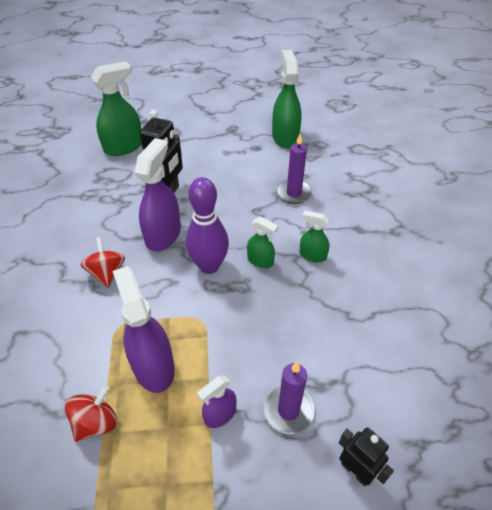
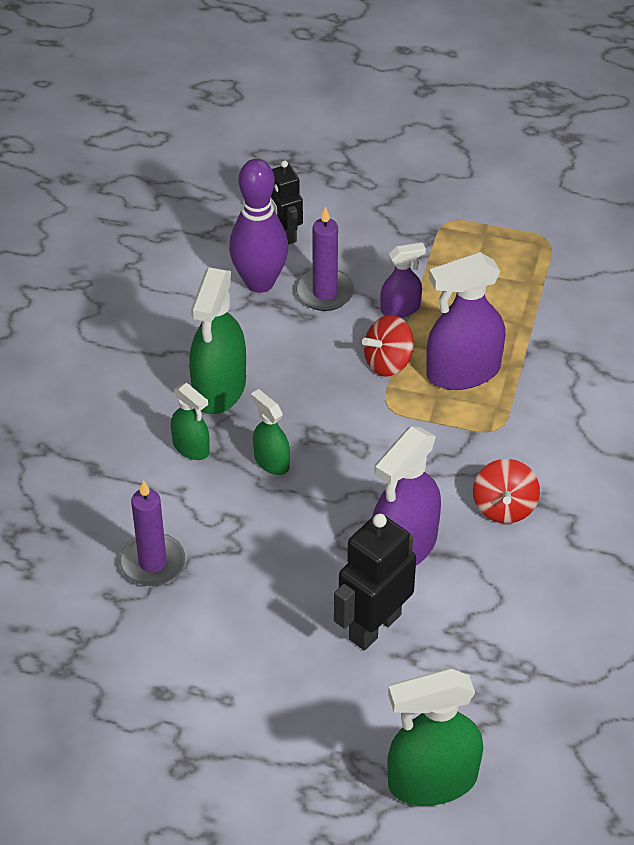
camera: 160 degrees left, 0 degrees up
(96, 422) = (537, 337): red spinning top -> red spinning top (388, 362)
(153, 366) = (462, 372): purple spray bottle -> purple spray bottle turned 75 degrees clockwise
(209, 266) = (350, 475): purple bowling pin -> purple bowling pin (259, 282)
(285, 137) = (87, 703): green spray bottle -> green spray bottle (219, 389)

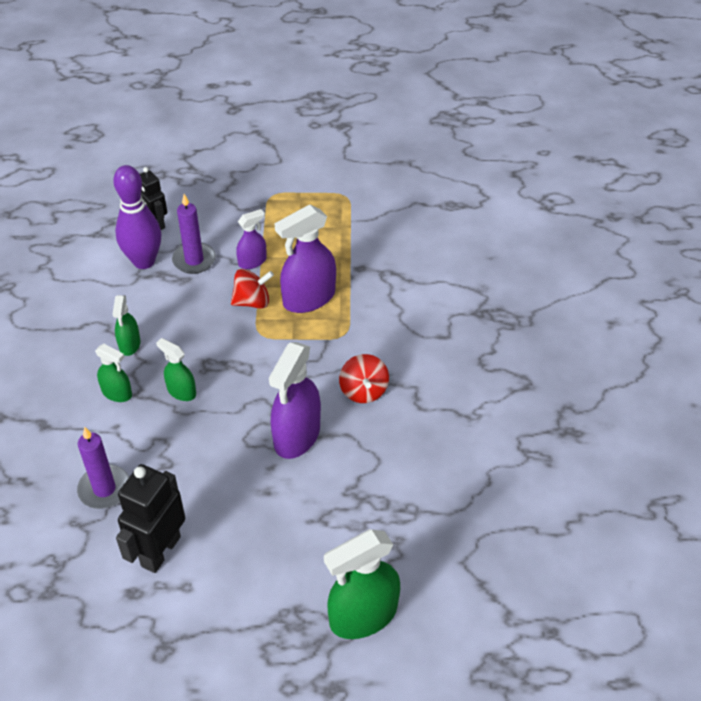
camera: 15 degrees left, 0 degrees up
(219, 389) = (129, 344): green spray bottle -> green spray bottle, size x0.55
(374, 626) = (289, 502): black robot -> black robot (160, 551)
(388, 362) = (252, 302): red spinning top -> red spinning top turned 150 degrees counterclockwise

